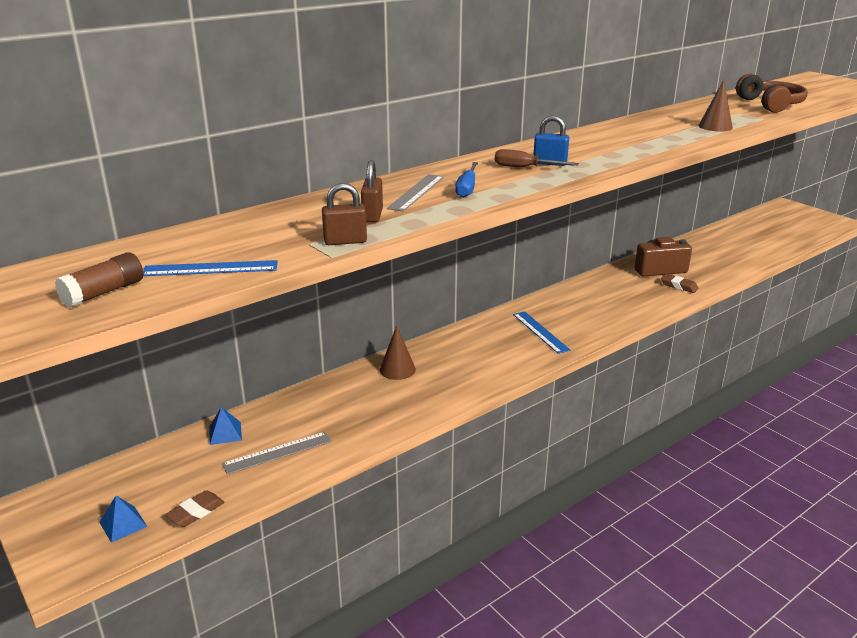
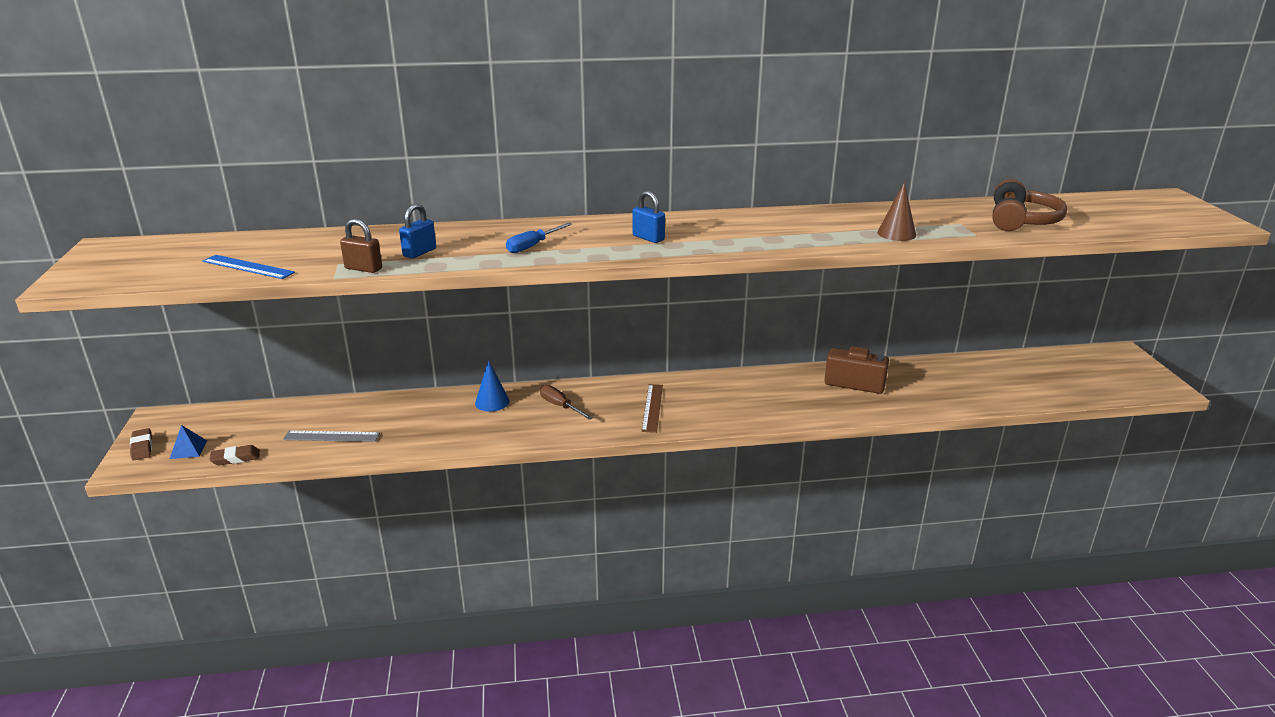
camera: 30 degrees right, 0 degrees up
(104, 293) = (165, 267): brown glue stick -> none
(225, 433) = (316, 410): blue pyramid -> none
(372, 215) = (419, 252): brown padlock -> blue padlock
(397, 369) = (492, 402): brown cone -> blue cone
(416, 192) = (488, 240): grey ruler -> none
(525, 168) = (618, 237): brown screwdriver -> brown screwdriver (560, 406)
(540, 332) = (652, 407): blue ruler -> brown ruler
(679, 286) = (852, 405): brown eraser -> brown eraser (142, 447)

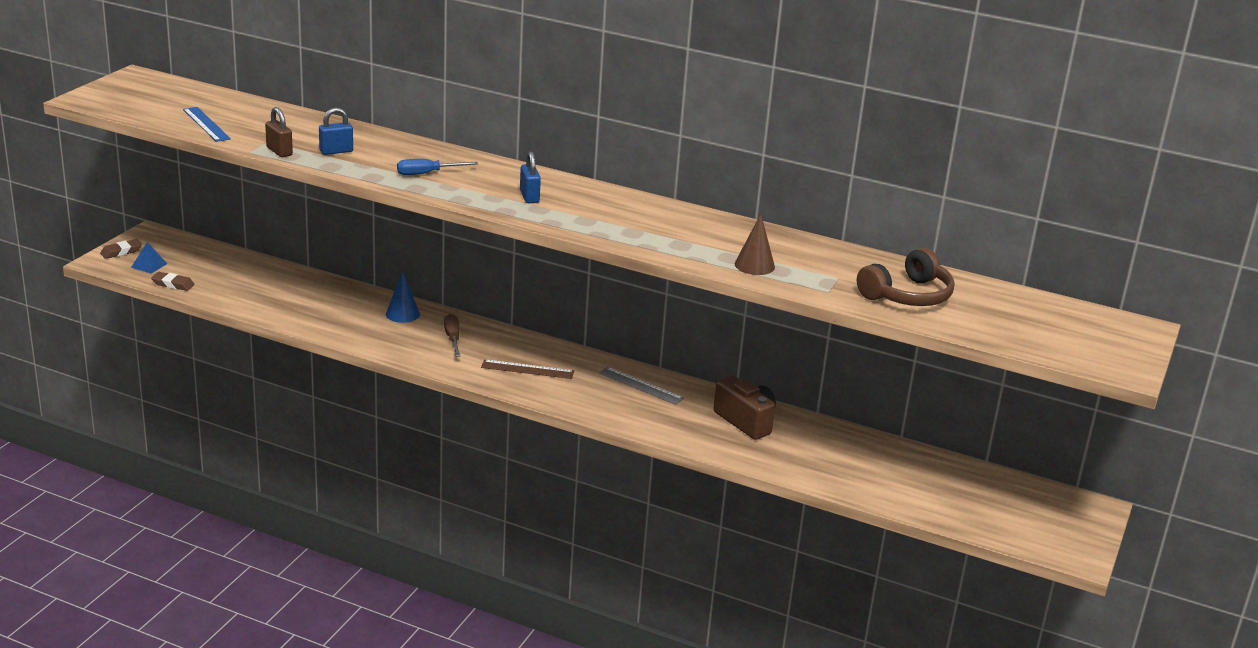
camera: 30 degrees right, 0 degrees up
(142, 447) = (121, 252): brown eraser -> brown eraser turned 45 degrees clockwise
(331, 436) = (253, 294): grey ruler -> grey ruler (641, 386)
(652, 407) = (527, 369): brown ruler -> brown ruler turned 60 degrees clockwise

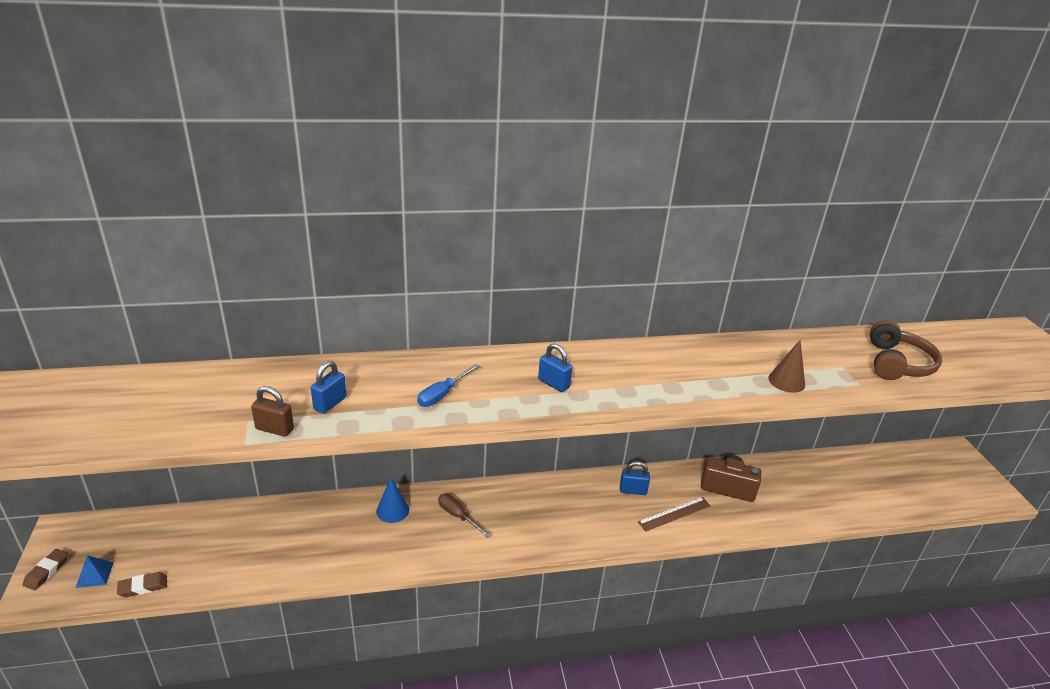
camera: 35 degrees left, 5 degrees up
(206, 124) = (154, 424): blue ruler -> none
(527, 369) = (545, 518): brown ruler -> brown ruler (674, 514)
(641, 386) = (633, 490): grey ruler -> blue padlock

